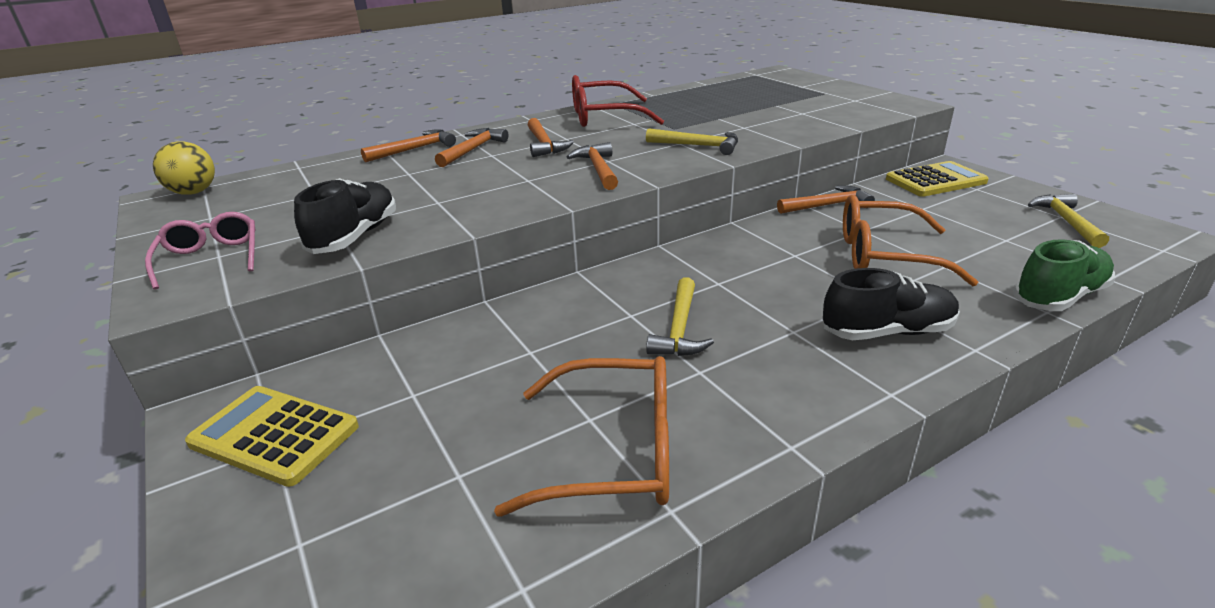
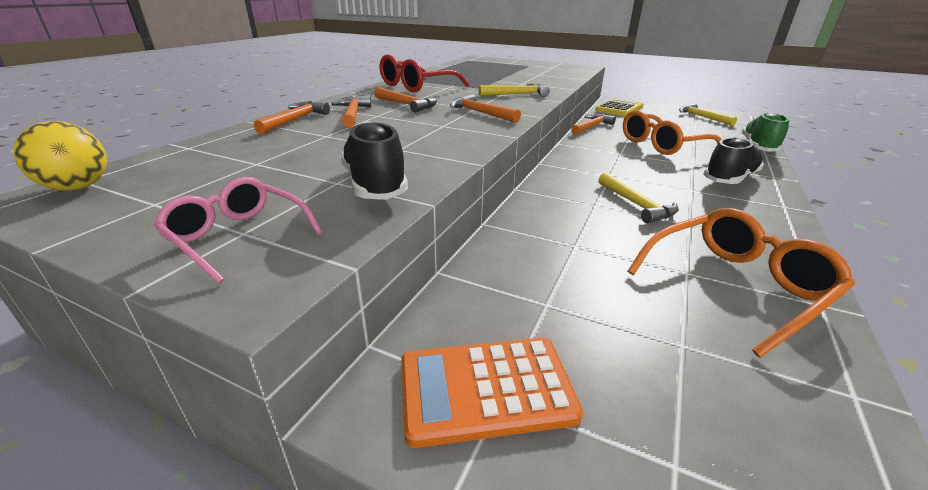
camera: 35 degrees left, 0 degrees up
(274, 435) = (486, 389): yellow calculator -> orange calculator

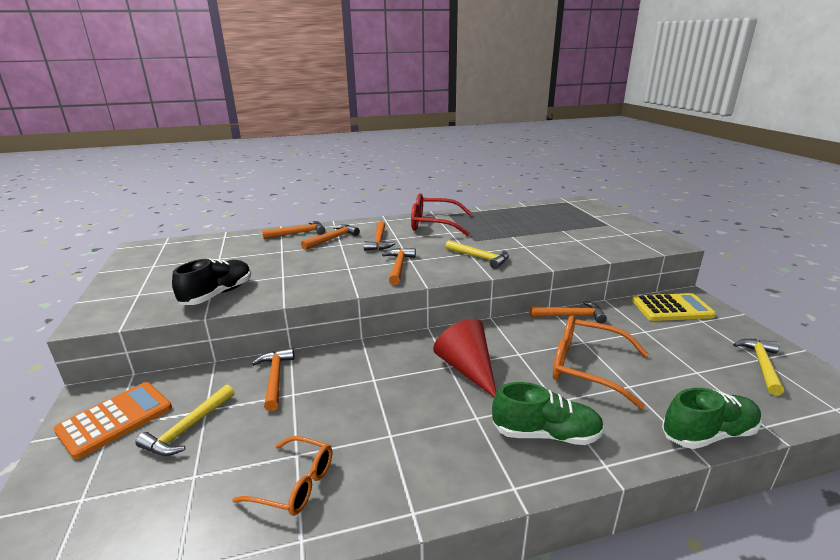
camera: 50 degrees right, 5 degrees down
(78, 187) = (157, 246): yellow ball -> none
(238, 236) = (133, 295): pink glasses -> none
(486, 389) = (115, 419): orange calculator -> orange calculator turned 90 degrees clockwise
(532, 246) = (275, 378): none -> orange hammer
(622, 172) = (467, 369): none -> red cone
(636, 204) = (399, 397): yellow hammer -> yellow hammer (188, 428)
(729, 179) = (545, 434): black shoe -> green shoe
(735, 285) = (295, 484): orange glasses -> orange glasses, size x0.64

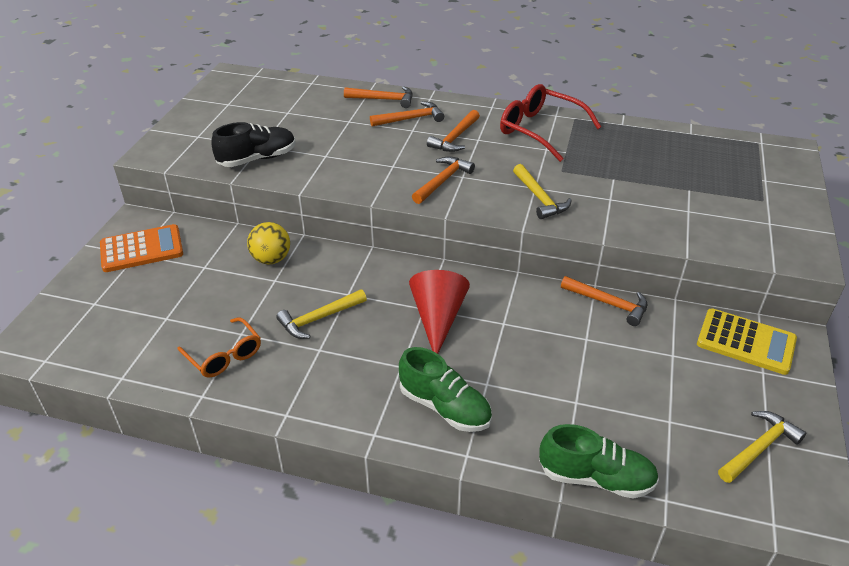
camera: 30 degrees right, 15 degrees up
(188, 428) = (183, 278): yellow hammer -> yellow hammer (319, 318)
(275, 378) = (271, 259): orange hammer -> yellow ball
(587, 367) = (556, 366): orange glasses -> none

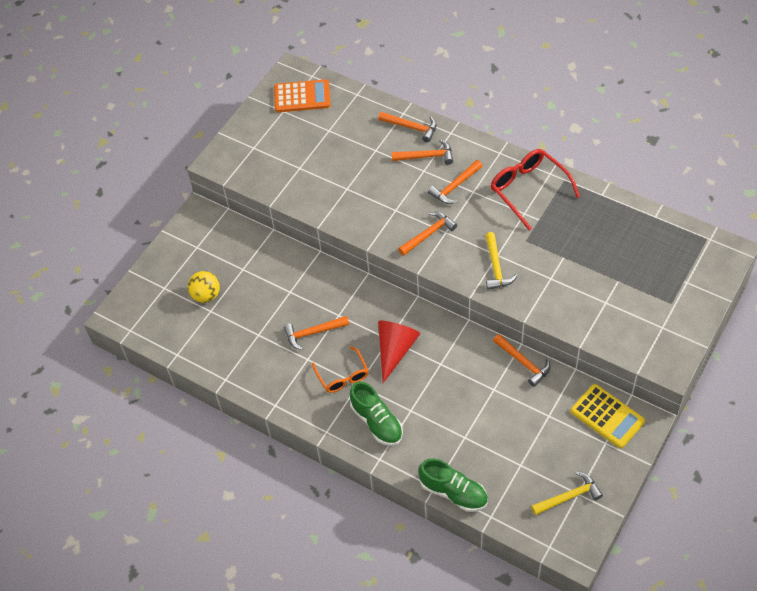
camera: 20 degrees right, 15 degrees up
(142, 249) = (201, 243): orange calculator -> orange calculator (302, 97)
(224, 355) = (244, 351): orange glasses -> orange glasses (342, 376)
(257, 159) = (294, 183): black shoe -> none
(271, 259) = (291, 271): yellow ball -> yellow ball (206, 295)
(319, 318) = (313, 333): yellow hammer -> orange hammer

